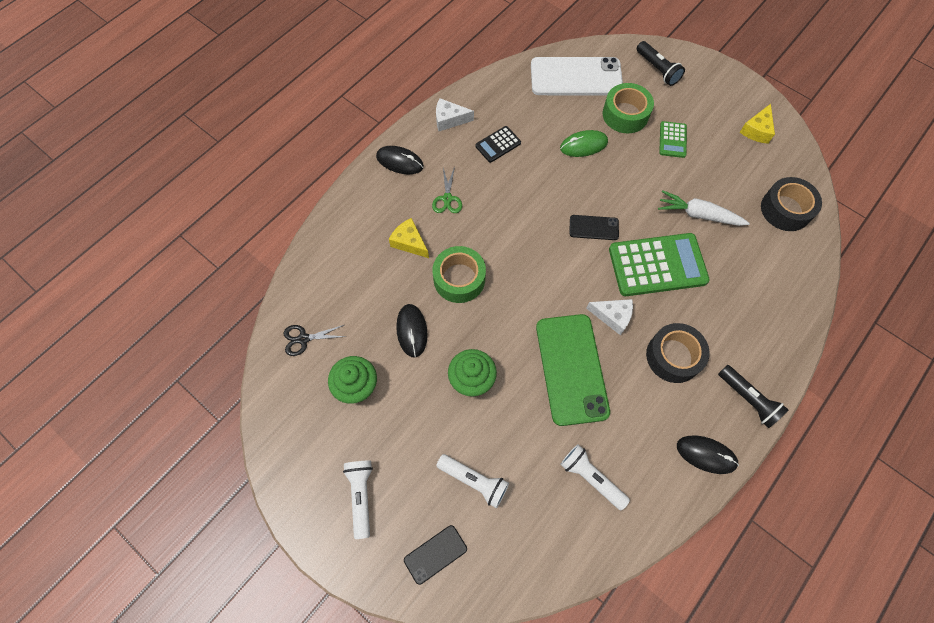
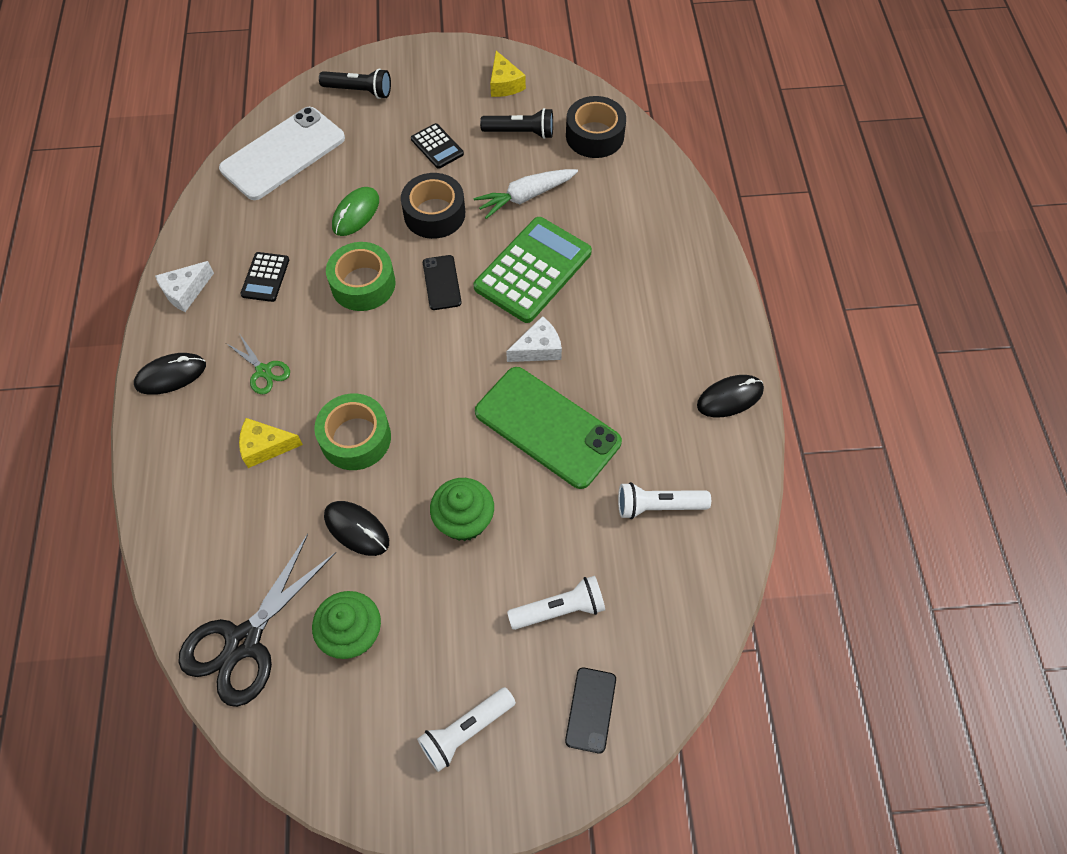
camera: 45 degrees left, 5 degrees down
(303, 339) = (244, 642): black scissors -> black scissors, size x2.01
(361, 496) = (465, 731): white flashlight -> white flashlight turned 75 degrees counterclockwise
(593, 227) = (441, 282): black phone -> black phone turned 60 degrees counterclockwise
(625, 114) = (369, 155): green tape -> green tape (363, 284)
(672, 140) = (437, 146): green calculator -> black calculator
(673, 356) = (624, 338): black tape -> black tape (434, 214)
(748, 399) = (717, 322): black flashlight -> black flashlight (520, 132)

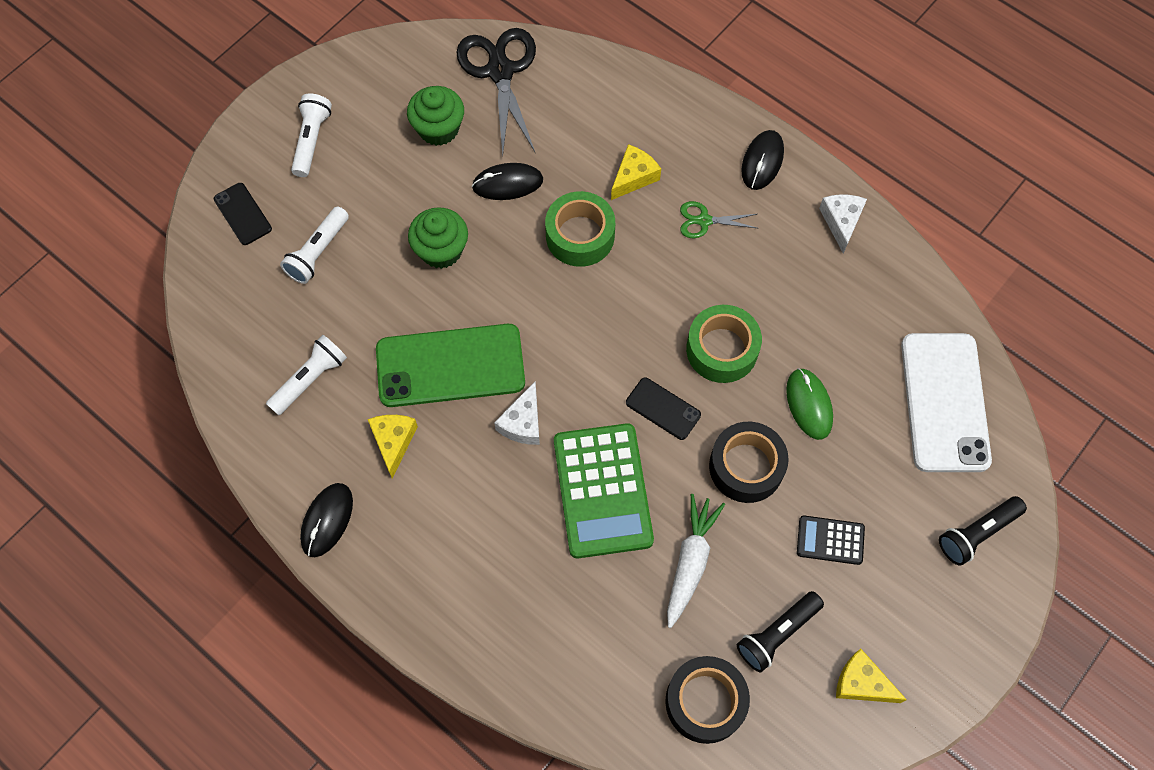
camera: 135 degrees right, 5 degrees up
(265, 277) = (801, 286): black calculator -> none
(637, 410) = (393, 442): none -> yellow cheese

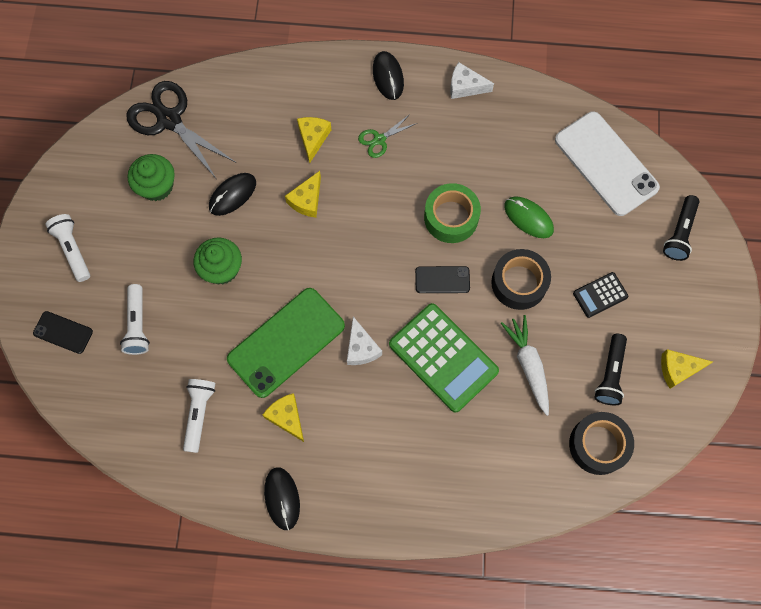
camera: 35 degrees left, 5 degrees up
(580, 236) = (307, 200): green tape -> yellow cheese
(841, 222) = (465, 86): white cheese -> white cheese turned 45 degrees counterclockwise

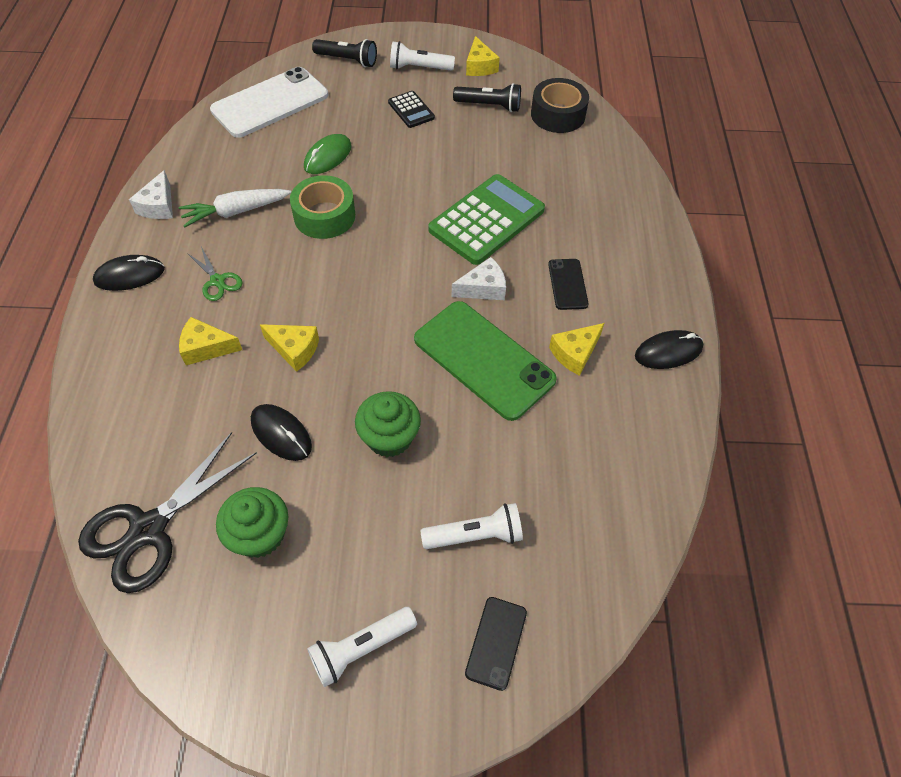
camera: 95 degrees left, 15 degrees down
(199, 414) = (587, 445): white flashlight -> white flashlight (419, 68)
(442, 279) = (398, 222): black phone -> black phone (567, 284)
(519, 283) = (400, 164): black tape -> none
(528, 365) = (487, 158): white carrot -> white carrot (236, 212)

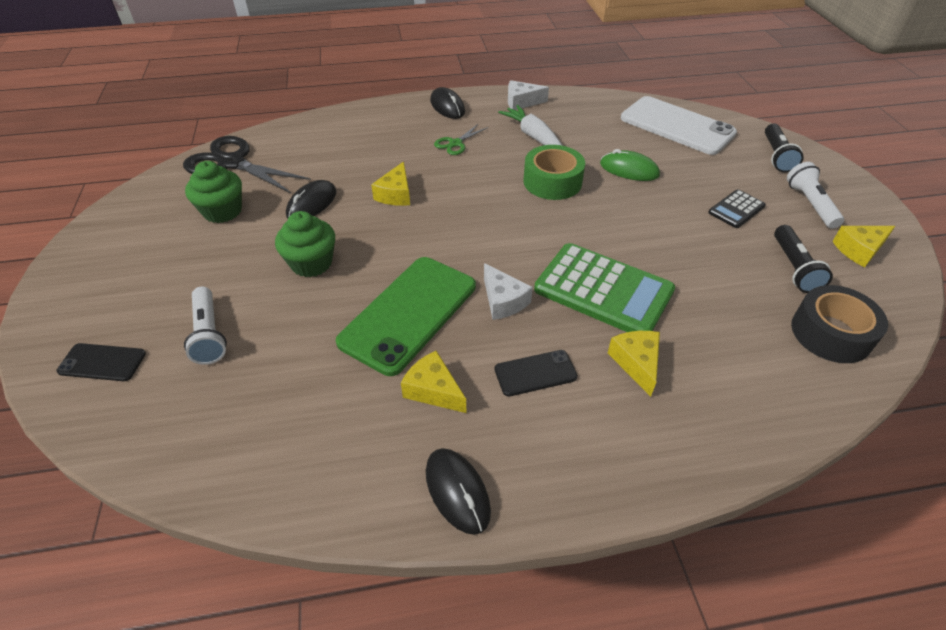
camera: 80 degrees right, 10 degrees down
(206, 348) = (388, 152): yellow cheese -> yellow cheese (636, 363)
(361, 648) = (119, 280): white flashlight -> none

